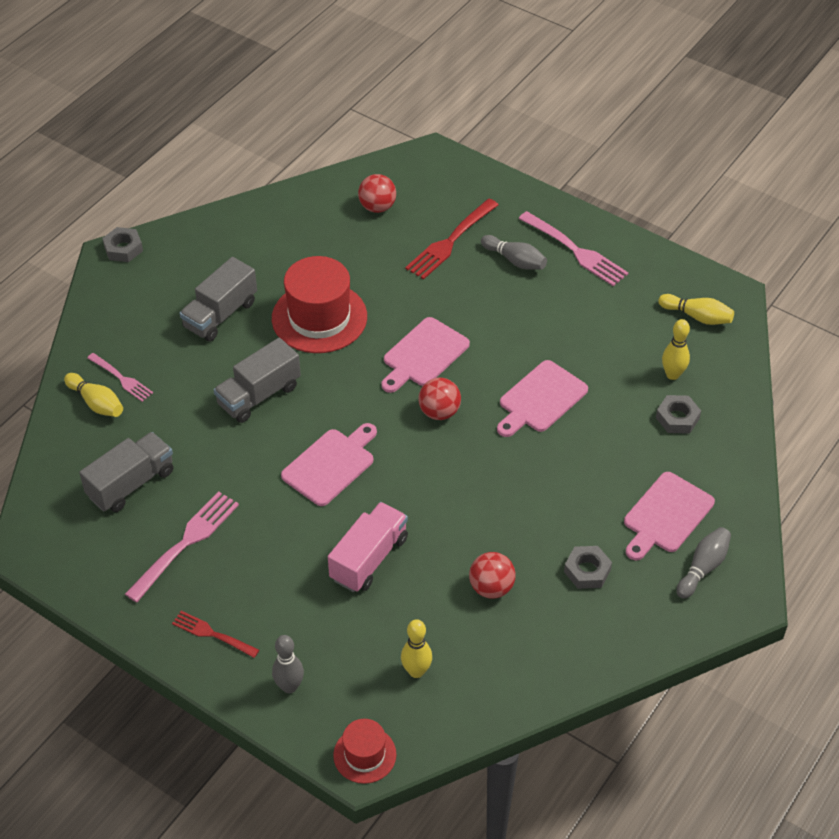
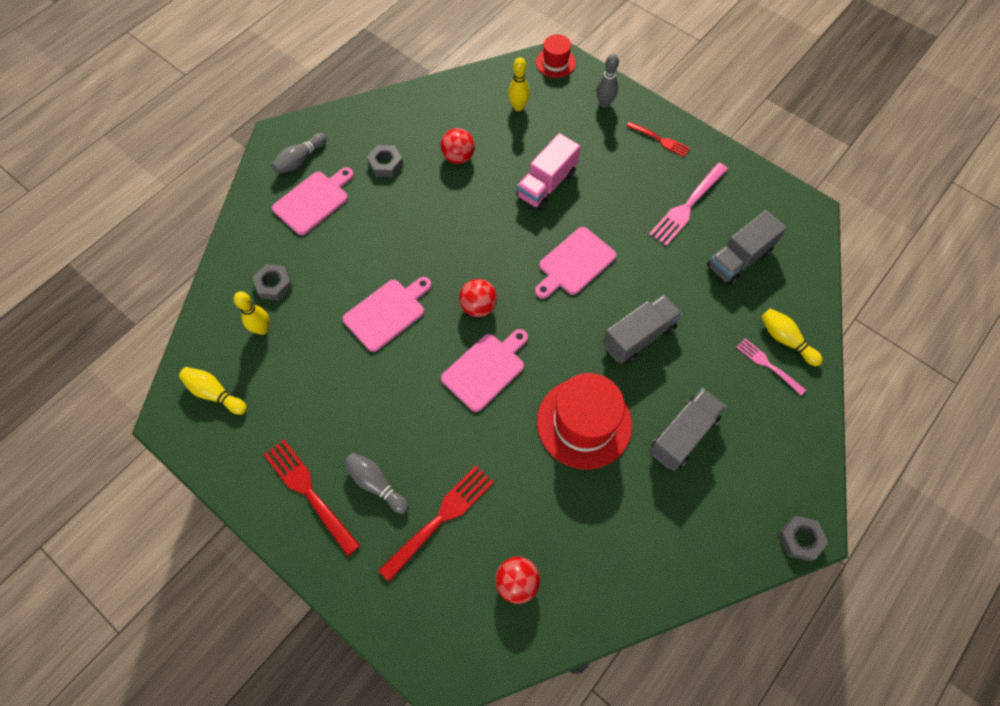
camera: 175 degrees left, 15 degrees up
(574, 250) = (310, 493): pink fork -> red fork

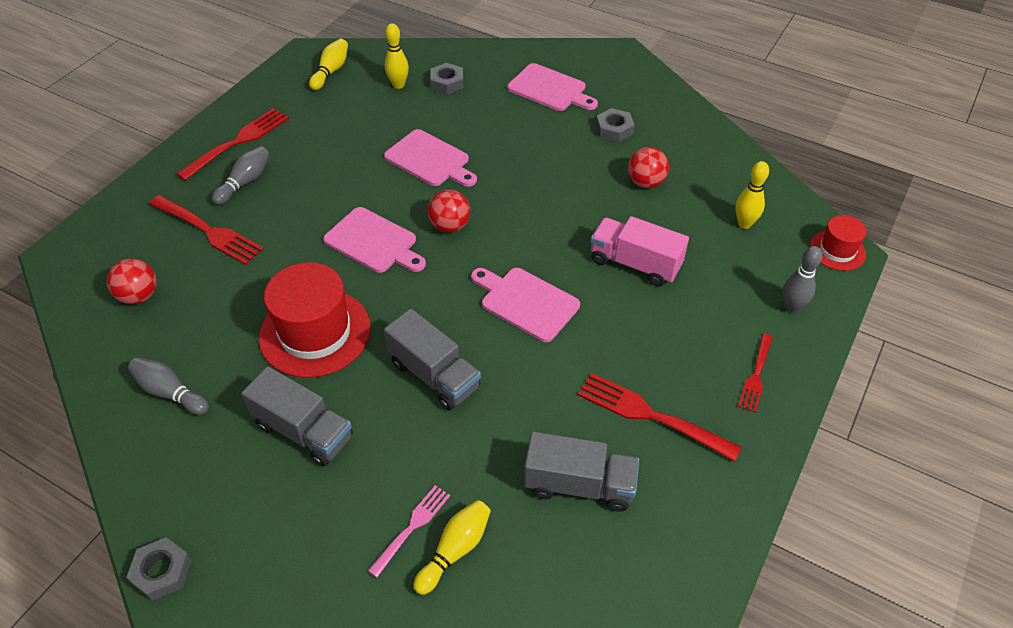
camera: 80 degrees right, 15 degrees down
(300, 160) = (596, 72): grey bowling pin -> grey bowling pin (170, 393)
(687, 205) = (652, 416): pink fork -> red fork
(739, 259) = (579, 485): grey truck -> grey truck turned 150 degrees clockwise

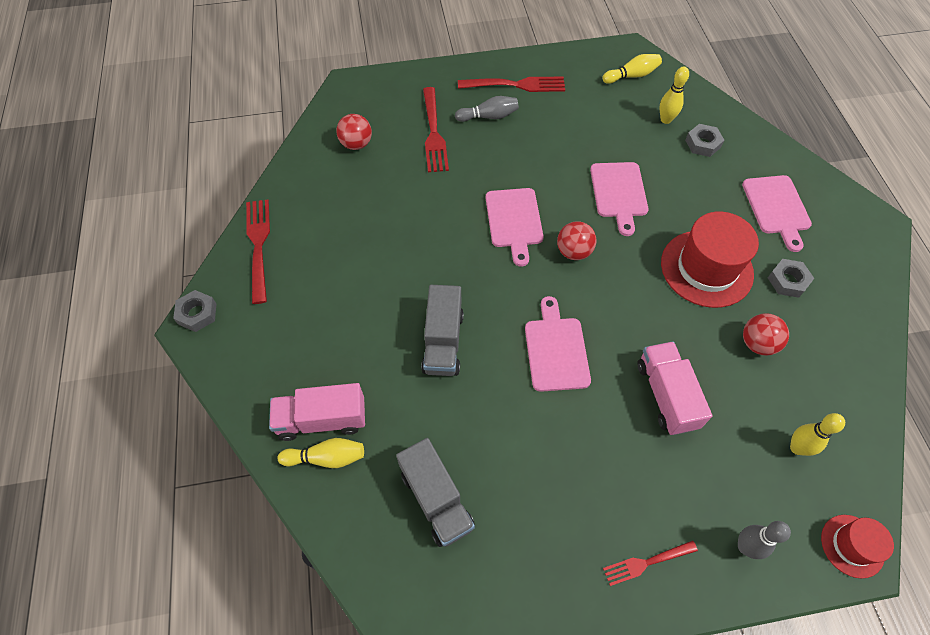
camera: 50 degrees right, 10 degrees up
(170, 393) = (307, 217): grey bowling pin -> none
(304, 431) = (339, 305): grey truck -> none
(315, 332) = (413, 250): red hat -> red hat (706, 268)
(411, 528) = (322, 420): pink fork -> pink truck
(652, 416) = (537, 509): red fork -> red fork (259, 246)

